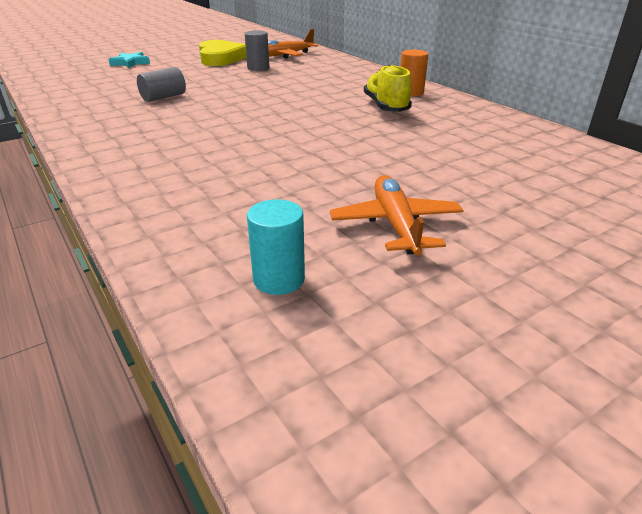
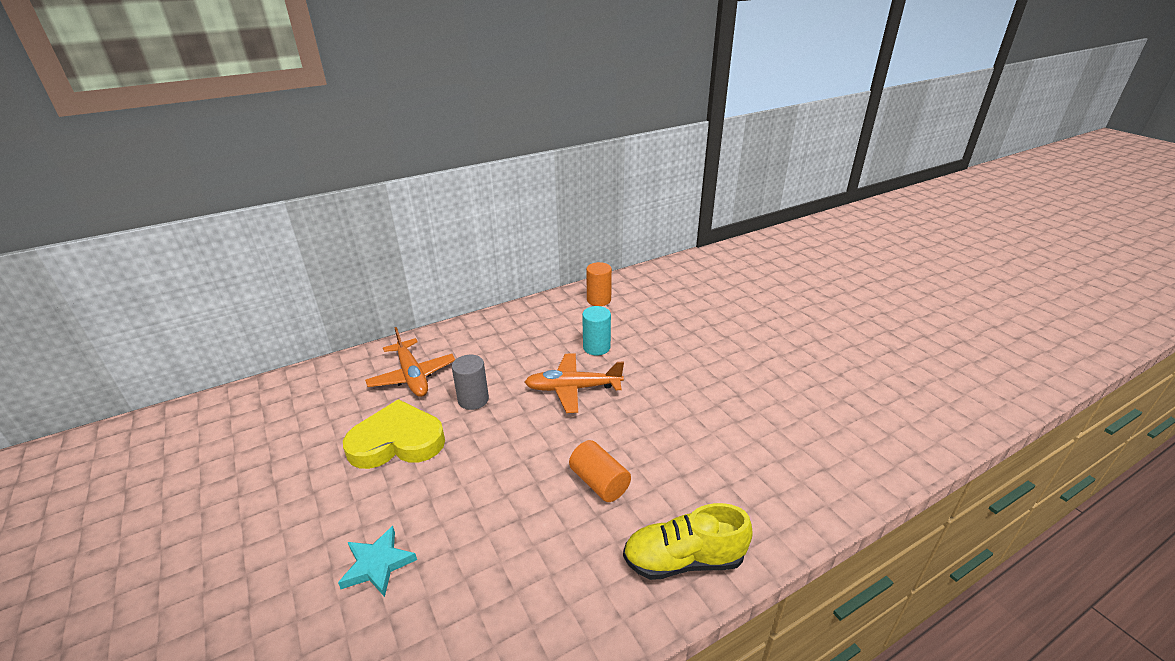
camera: 85 degrees left, 0 degrees up
(163, 97) = (599, 482): grey cylinder -> orange cylinder
(279, 279) = (950, 379): turquoise cylinder -> turquoise cylinder (596, 347)
(386, 107) = (642, 317): yellow shoe -> yellow shoe (683, 560)
(395, 224) = (864, 334): orange plane -> orange plane (573, 388)

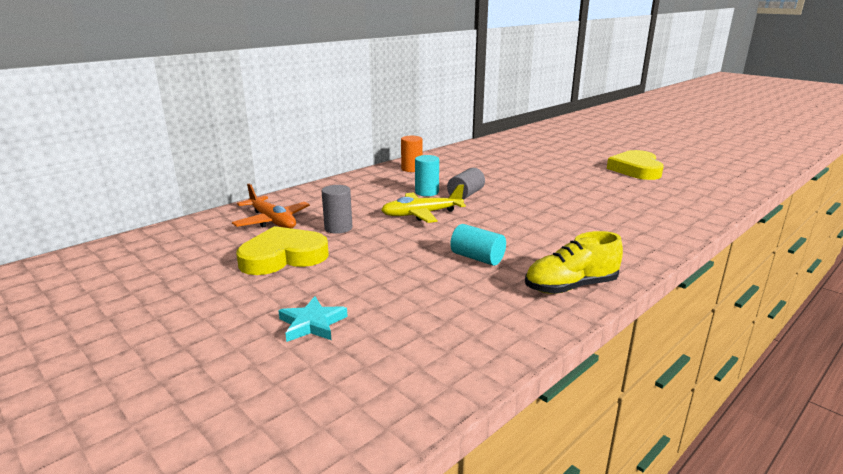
camera: 15 degrees left, 10 degrees down
(573, 388) = (421, 214): orange plane -> yellow plane
(599, 482) = (477, 258): orange cylinder -> turquoise cylinder
(639, 358) = (465, 195): none -> grey cylinder
(877, 336) = (636, 169): none -> yellow heart

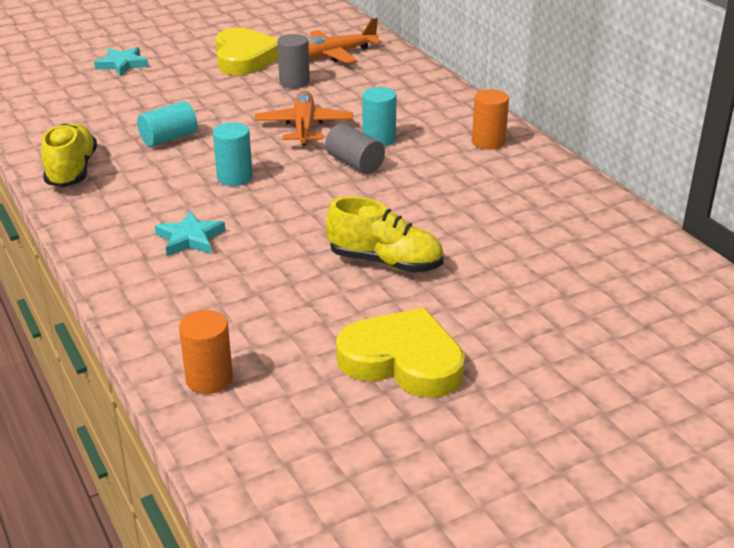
camera: 105 degrees right, 10 degrees up
(421, 214) = (304, 126): yellow plane -> orange plane
(517, 224) = (234, 177): none -> turquoise cylinder
(566, 178) = (385, 262): none -> yellow shoe
(606, 223) = (190, 238): none -> turquoise star
(710, 198) = (209, 379): none -> orange cylinder

